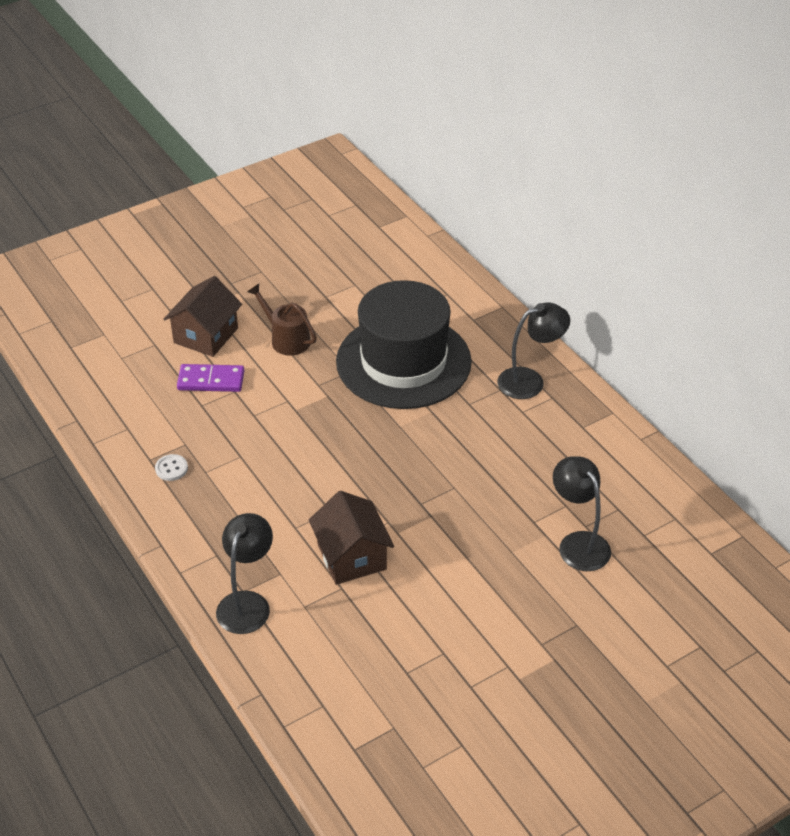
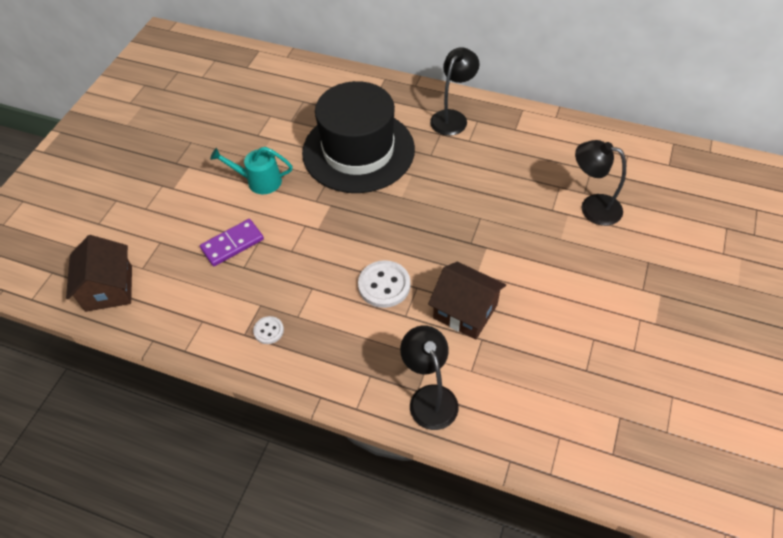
camera: 35 degrees left, 10 degrees up
(206, 335) = (194, 212): brown house -> brown house (109, 288)
(286, 339) = (259, 181): brown watering can -> turquoise watering can
(303, 491) = (384, 285): none -> white button

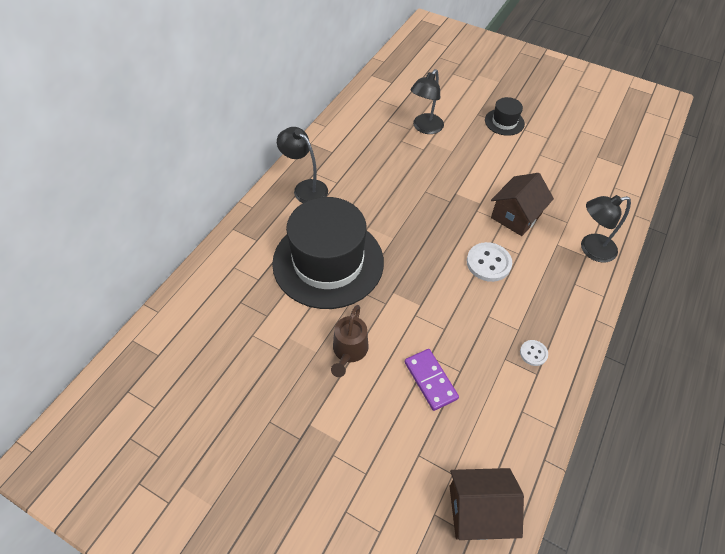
camera: 85 degrees left, 0 degrees up
(259, 181) = (349, 351): turquoise watering can -> brown watering can
(645, 294) = (504, 122): none -> black hat

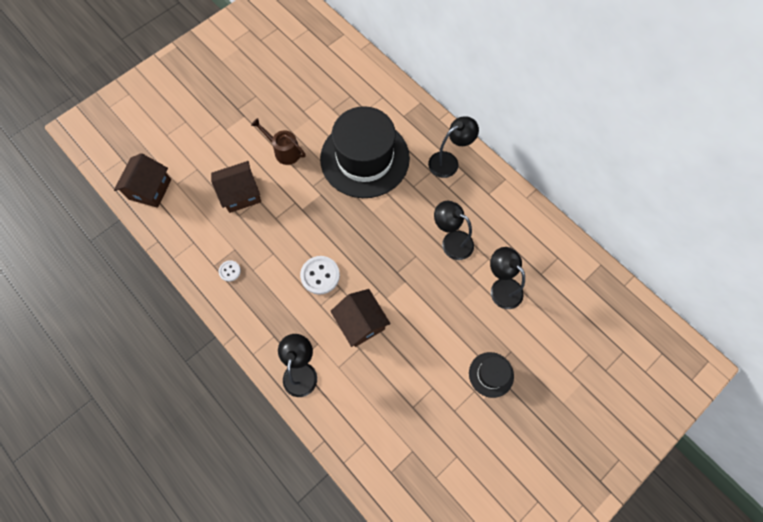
camera: 110 degrees right, 15 degrees up
(396, 168) = (451, 241): none -> black lamp
(430, 380) = (241, 194): purple domino -> brown house

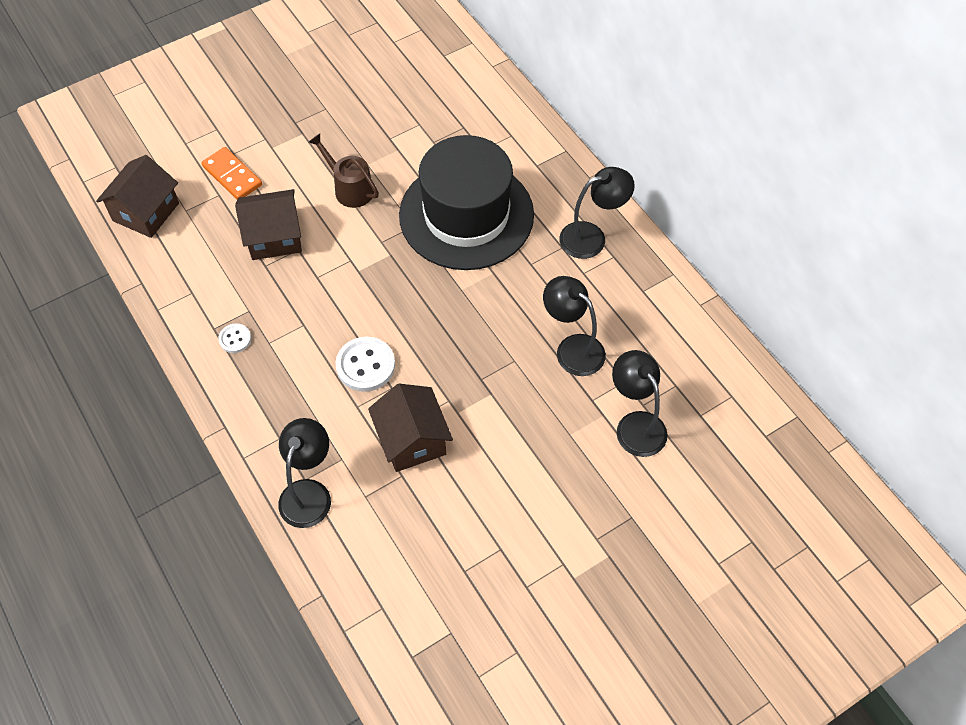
camera: 10 degrees right, 10 degrees down
(203, 154) = (232, 176): none -> orange domino
(491, 374) = (593, 544): black hat -> none

